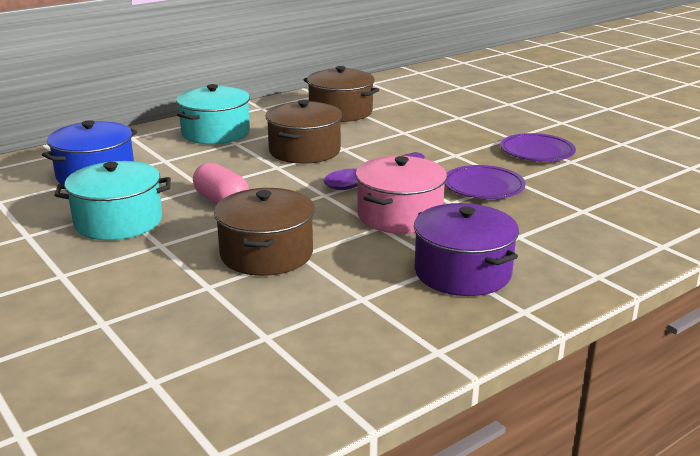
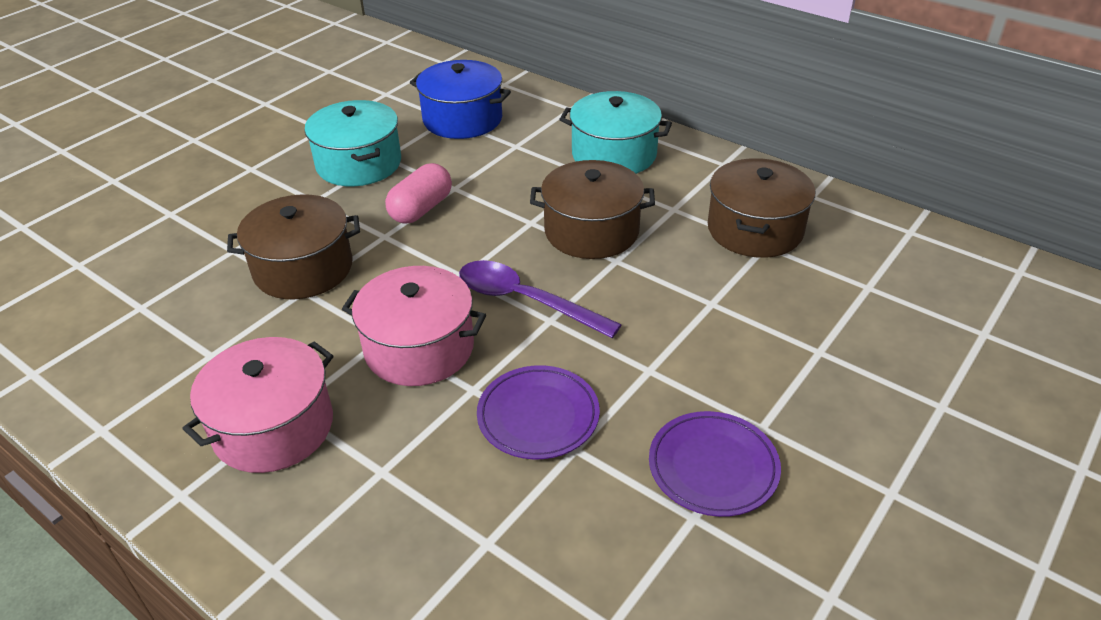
camera: 75 degrees right, 15 degrees up
(462, 272) = (273, 427): purple pot -> pink pot

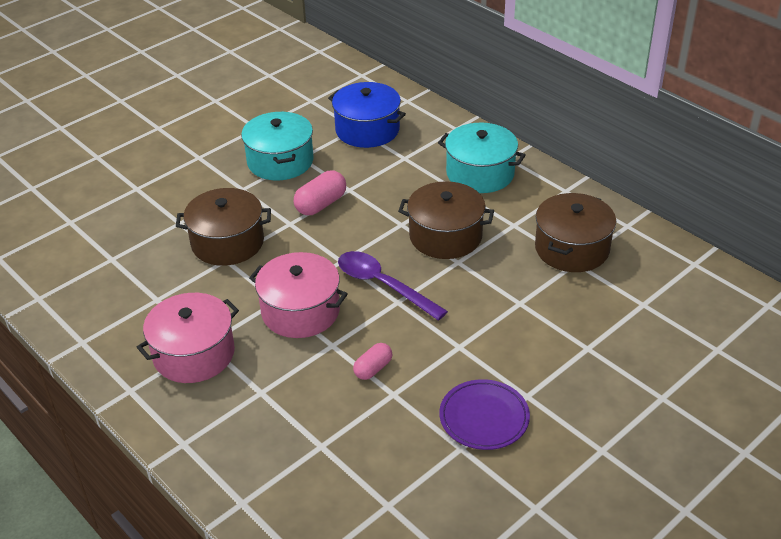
camera: 10 degrees right, 0 degrees up
(538, 416) = (373, 369): purple plate -> pink capsule

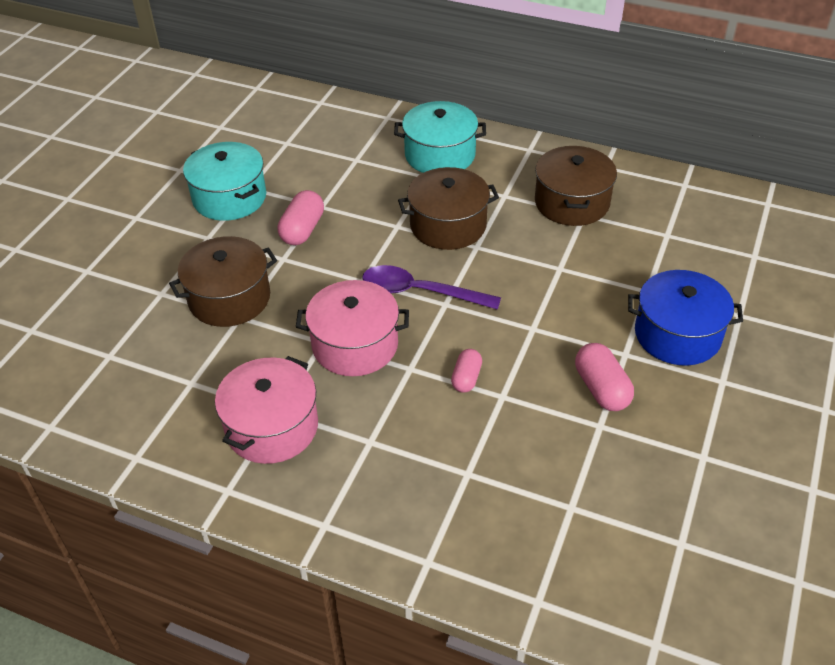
camera: 25 degrees left, 5 degrees up
(367, 130) = (300, 141): blue pot -> blue pot (677, 334)
(484, 418) = (601, 389): purple plate -> pink capsule

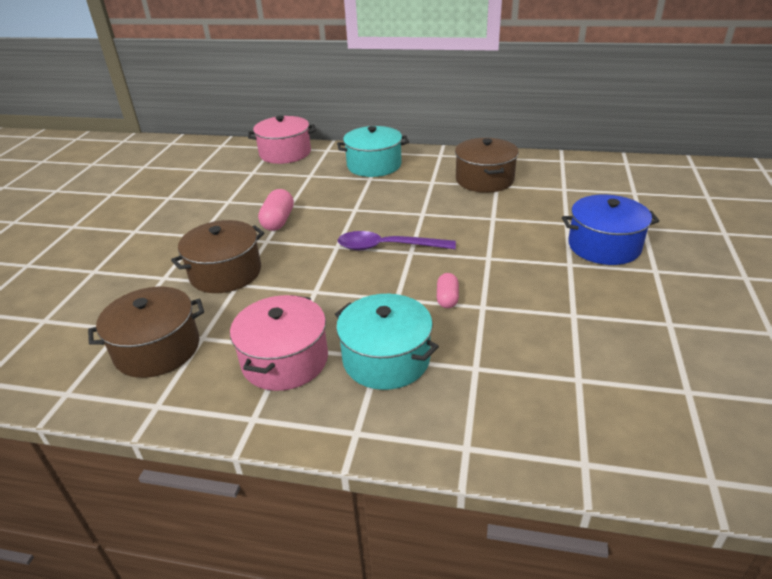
camera: 10 degrees left, 10 degrees down
(229, 198) = (213, 209): turquoise pot -> turquoise pot (386, 359)
(355, 345) = (344, 289): pink pot -> pink pot (285, 153)
(448, 225) = (395, 204): brown pot -> brown pot (157, 349)
(601, 389) = (562, 289): pink capsule -> none

